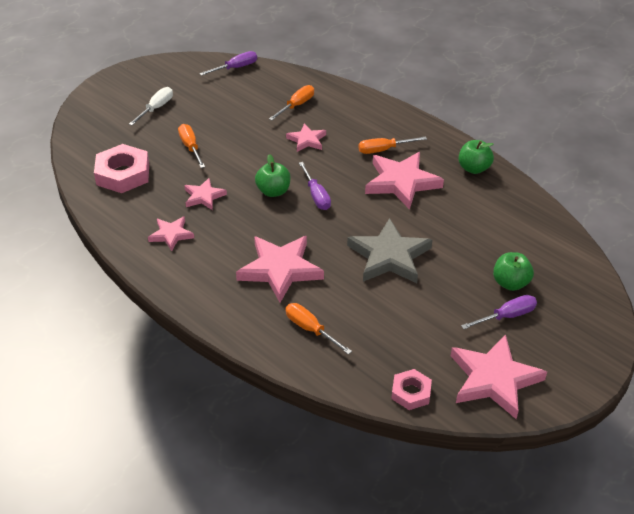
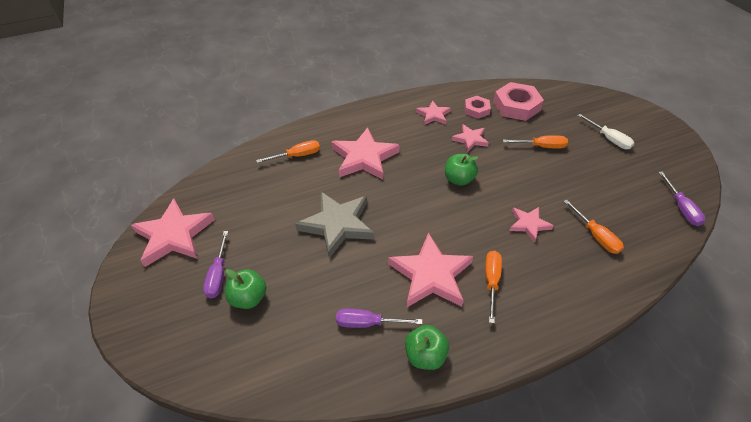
camera: 115 degrees right, 5 degrees up
(316, 195) = (440, 204): purple screwdriver -> purple screwdriver (368, 323)
(411, 392) = (206, 186): pink nut -> pink nut (476, 110)

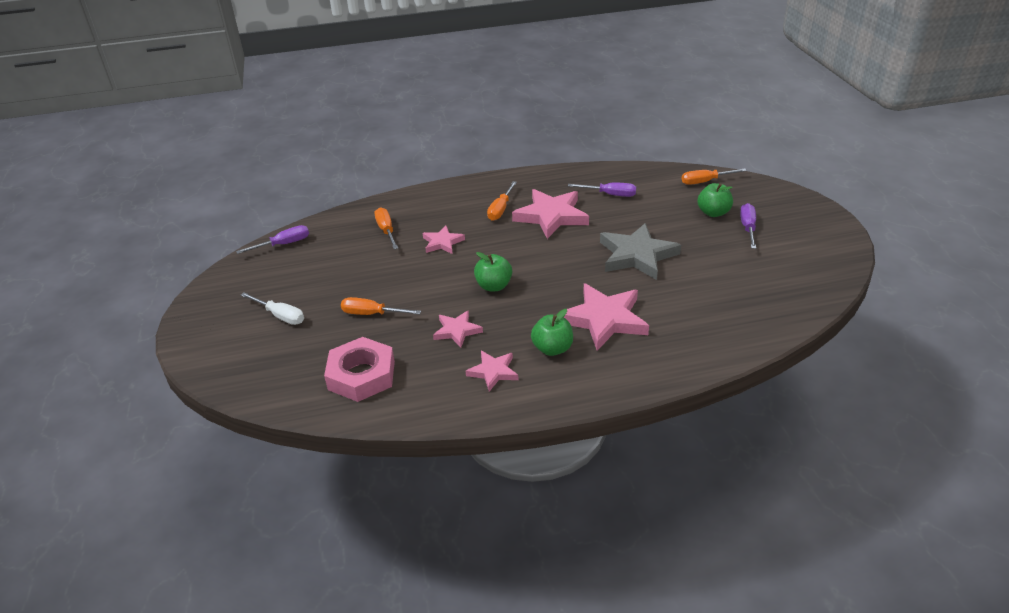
camera: 170 degrees left, 10 degrees down
(174, 235) = (811, 259): pink star -> none
(297, 156) = (694, 329): orange screwdriver -> orange screwdriver (705, 181)
(425, 355) = (568, 178): green apple -> green apple (552, 348)
(476, 110) = (424, 375): pink nut -> none
(608, 139) = (280, 316): white screwdriver -> white screwdriver turned 150 degrees clockwise
(681, 208) = (283, 244): purple screwdriver -> purple screwdriver turned 60 degrees clockwise

